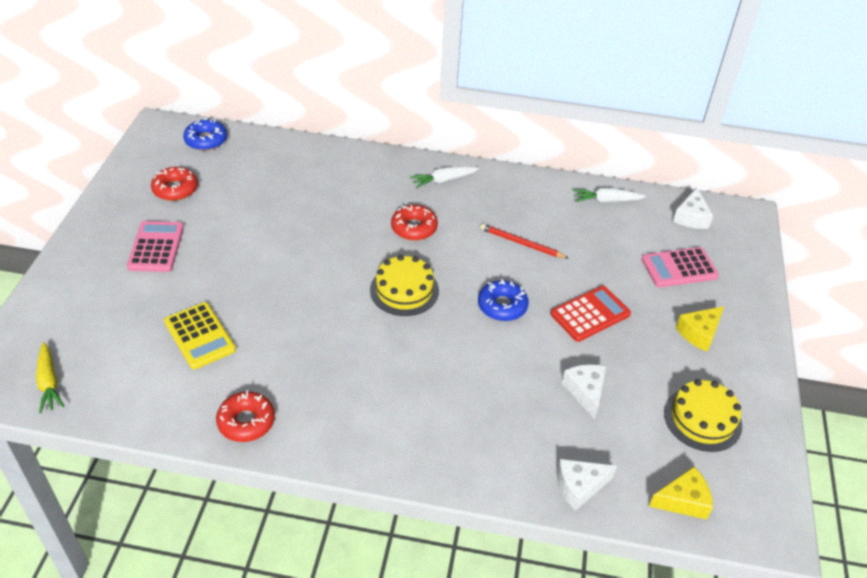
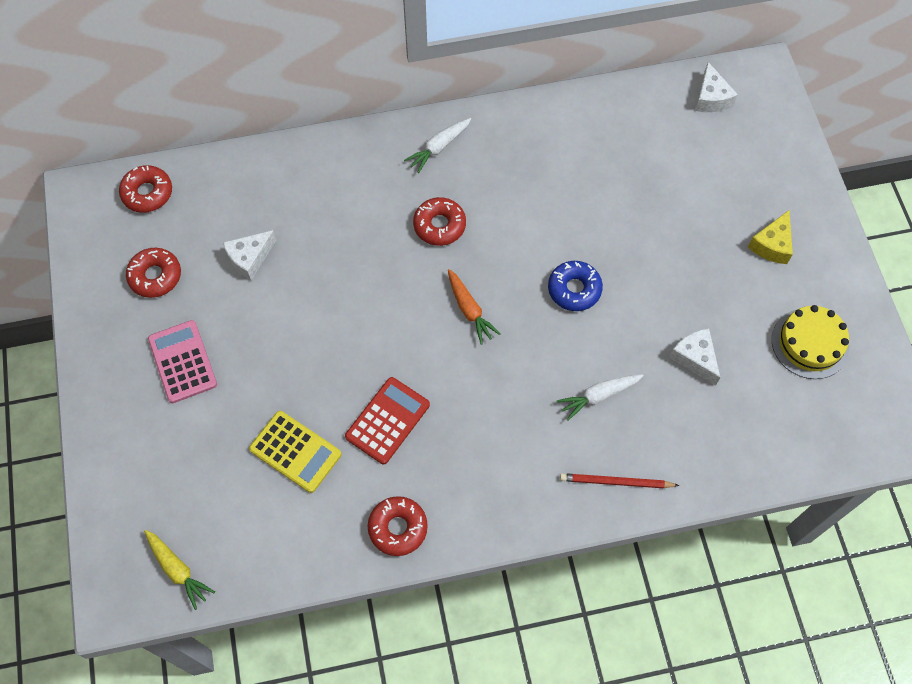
camera: 20 degrees left, 20 degrees up
(206, 140) = (147, 193): blue donut -> red donut
(404, 290) = (469, 310): yellow cake -> orange carrot
(521, 243) = (558, 201): red pencil -> red pencil (616, 482)
(579, 487) = (731, 463): white cheese -> white cheese (250, 258)
(590, 314) = (662, 264): red calculator -> red calculator (387, 421)
(606, 200) = (618, 108): white carrot -> white carrot (598, 396)
(679, 268) = (724, 170): pink calculator -> none
(683, 500) = (824, 438): yellow cheese -> none

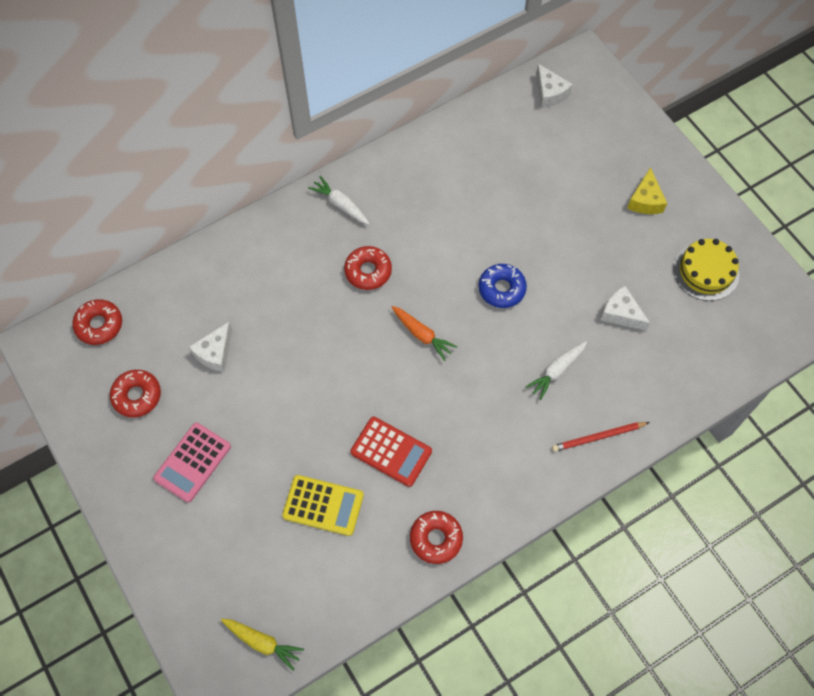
camera: 20 degrees left, 0 degrees up
(182, 362) = (192, 462): pink calculator -> pink calculator turned 105 degrees counterclockwise
(387, 421) = (391, 452): red calculator -> red calculator turned 105 degrees clockwise
(439, 147) = (340, 204): white carrot -> white carrot turned 105 degrees clockwise

